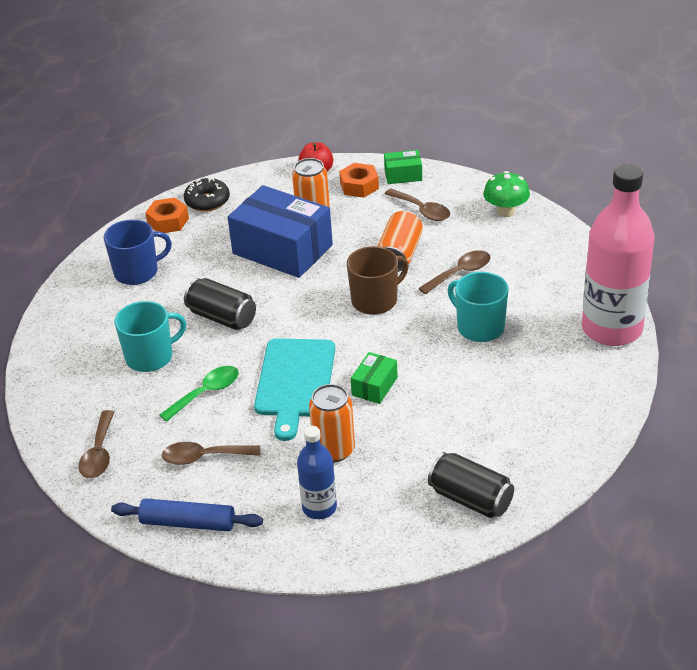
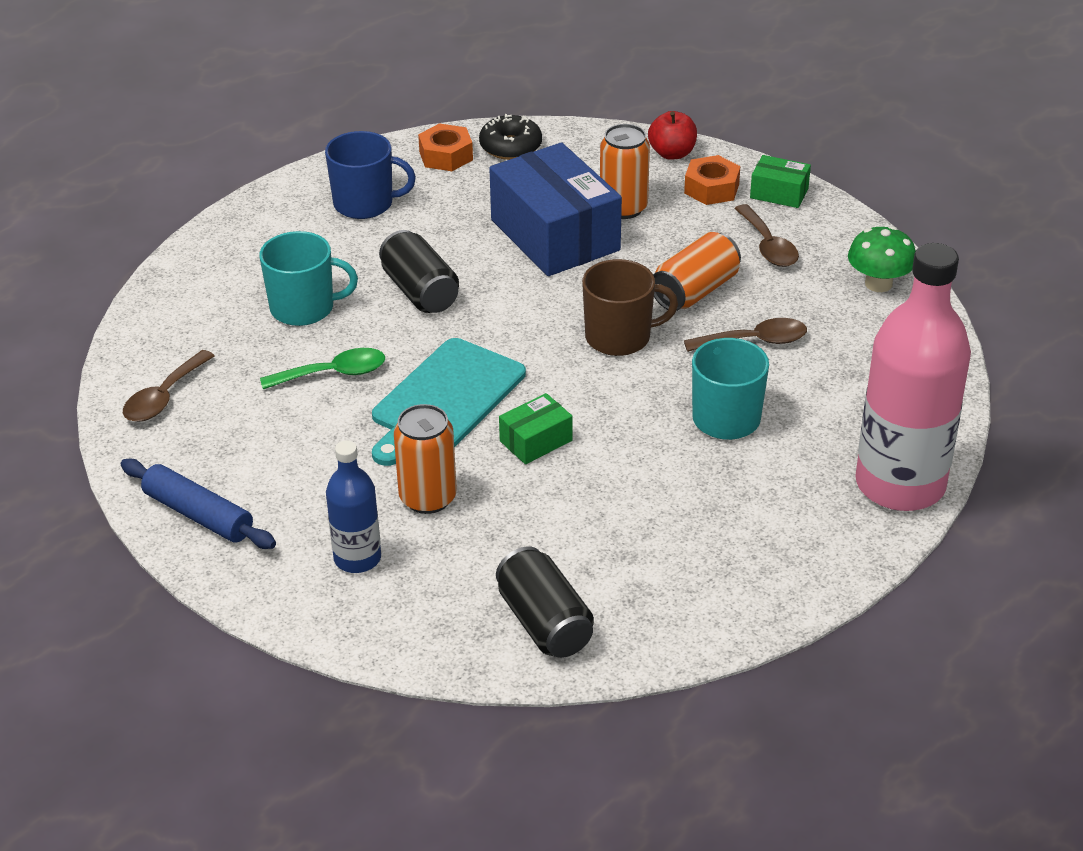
camera: 25 degrees right, 0 degrees up
(204, 457) = (273, 447): brown spoon -> none

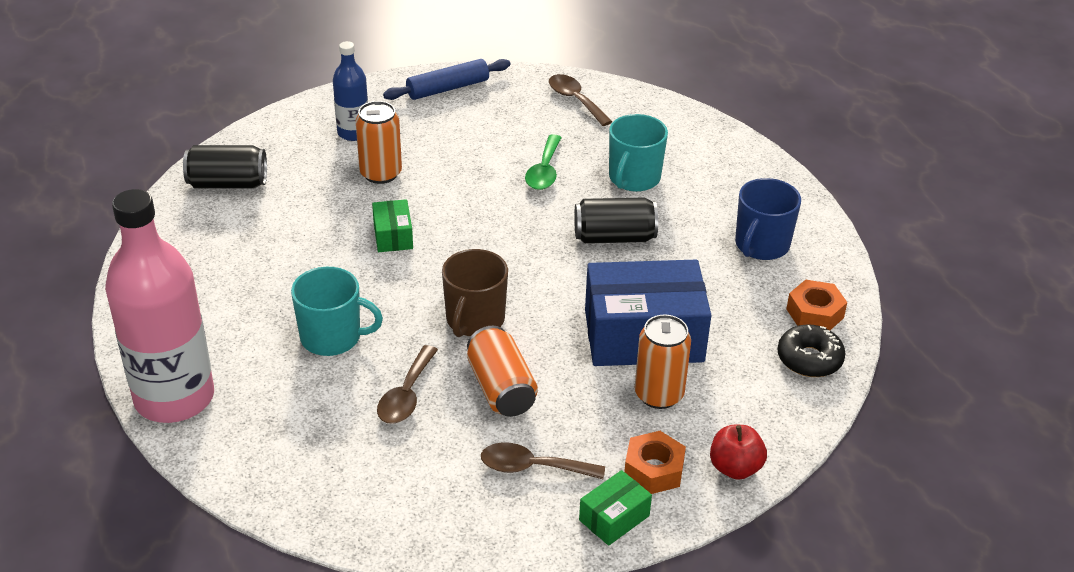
camera: 115 degrees right, 0 degrees up
(445, 399) = (474, 210): turquoise cutting board -> none
(878, 284) = (418, 518): green mushroom -> none

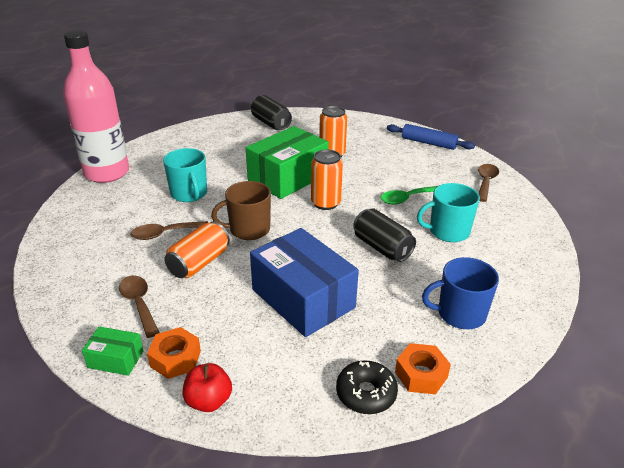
camera: 55 degrees right, 5 degrees down
(353, 133) = (352, 135): blue bottle -> none
(393, 236) = (287, 177): green box -> green box, size x2.19
(659, 394) = (252, 329): orange can -> orange can (325, 203)

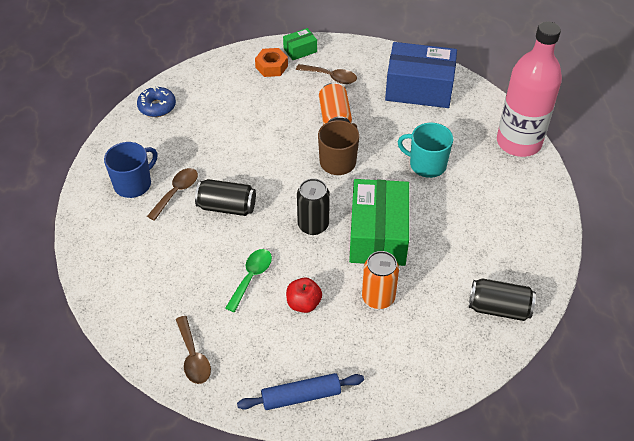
camera: 140 degrees right, 15 degrees up
(164, 234) = (388, 123): brown spoon -> brown spoon (176, 192)
(209, 401) = (231, 61): red apple -> red apple (303, 303)
(303, 298) = (242, 135): blue box -> blue box (419, 88)
(325, 203) = (313, 225): orange can -> black can
(366, 393) = (157, 107): black donut -> blue donut
(421, 374) = (134, 132): orange nut -> none
(448, 231) = (187, 257): turquoise mug -> none

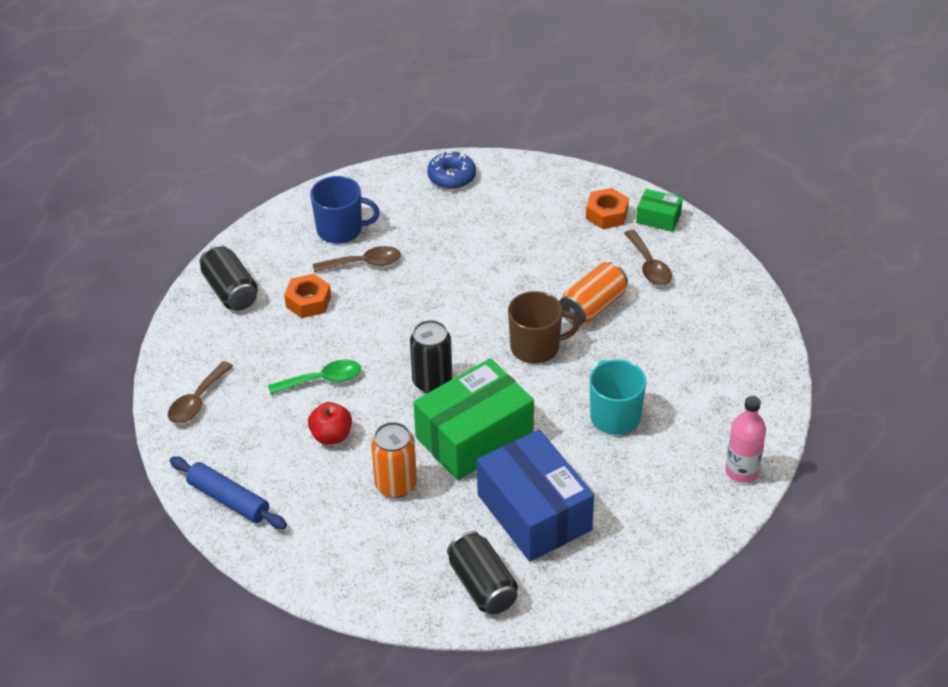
camera: 50 degrees right, 5 degrees down
(175, 240) = (308, 302): none -> orange nut
(227, 207) = (385, 308): black can -> black can (230, 291)
(419, 88) = (721, 342): blue box -> blue box (534, 512)
(518, 142) = (742, 471): pink bottle -> pink bottle, size x0.51

